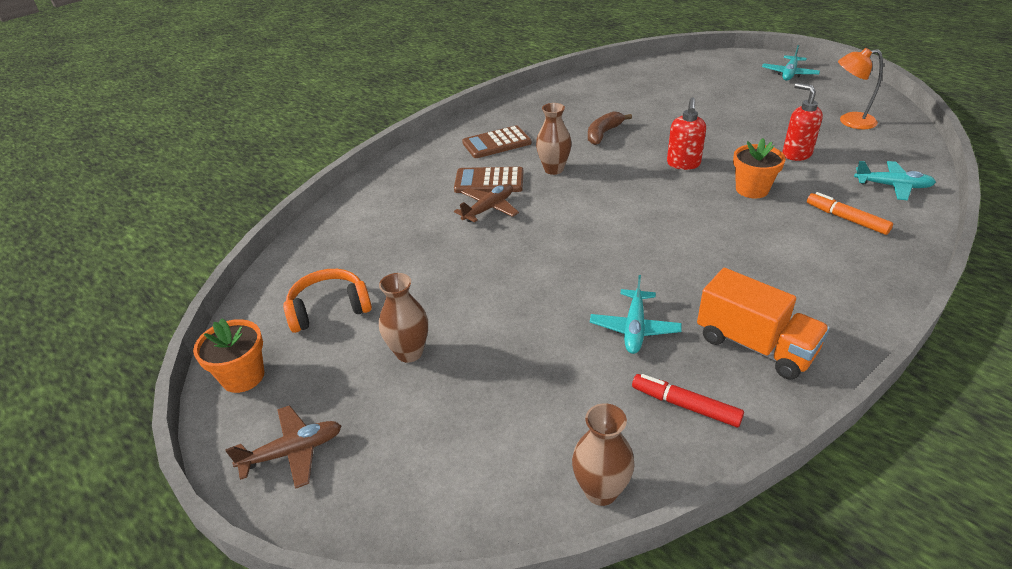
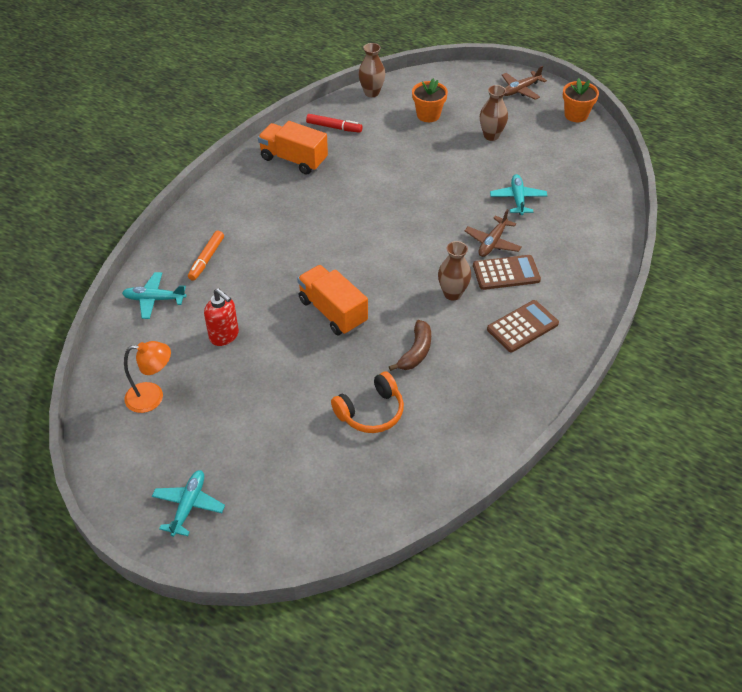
camera: 165 degrees right, 10 degrees up
(329, 309) = (558, 154): orange headphones -> orange headphones (371, 412)
(634, 328) = (363, 162): turquoise plane -> turquoise plane (517, 199)
(683, 164) = (332, 311): red soap dispenser -> orange truck
(752, 189) = (274, 284): orange flower pot -> orange flower pot (428, 115)
(846, 219) = (207, 259): orange marker -> orange marker turned 75 degrees clockwise

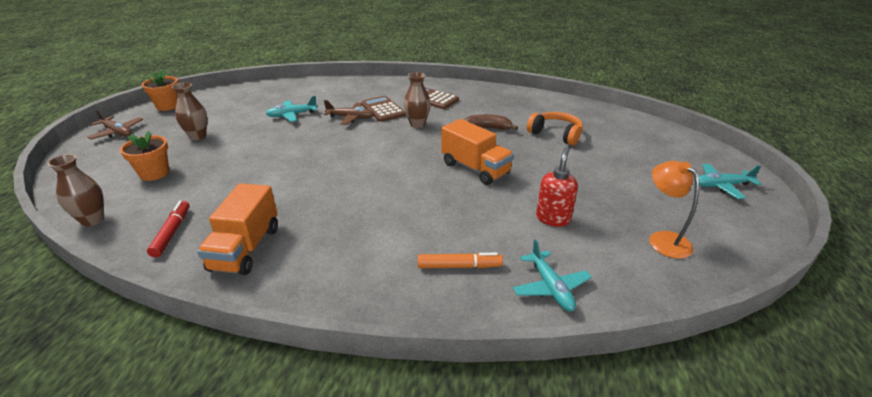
camera: 110 degrees left, 15 degrees down
(332, 311) = (475, 168): orange truck -> orange truck turned 75 degrees counterclockwise

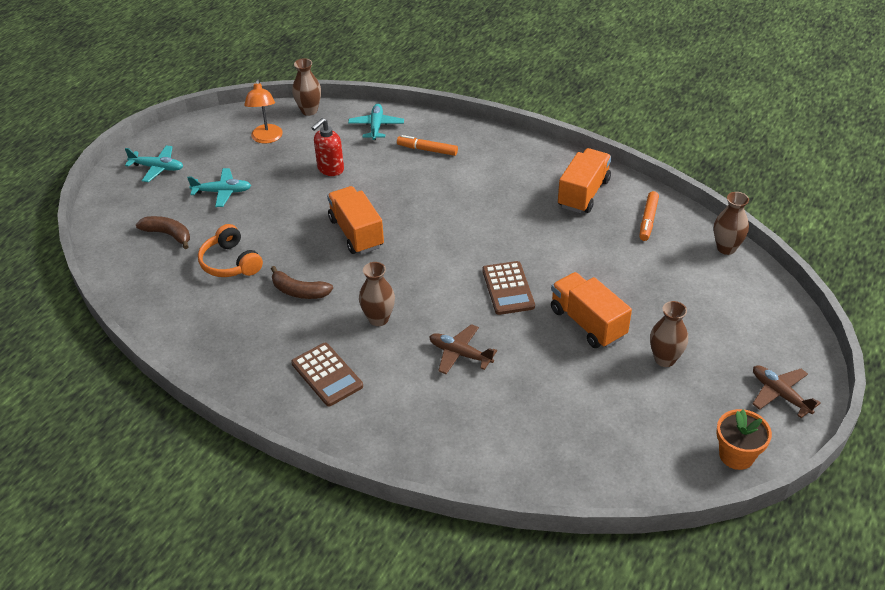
camera: 160 degrees left, 10 degrees up
(154, 173) = (694, 299): orange flower pot -> none
(171, 233) = (648, 220): red marker -> orange marker
(255, 145) = (587, 323): none -> orange truck
(292, 115) = (541, 380): turquoise plane -> turquoise plane (222, 192)
(383, 109) = (410, 364): brown calculator -> brown calculator (508, 288)
(627, 141) = (168, 234): none -> brown banana
(663, 292) = (309, 111): none -> brown vase

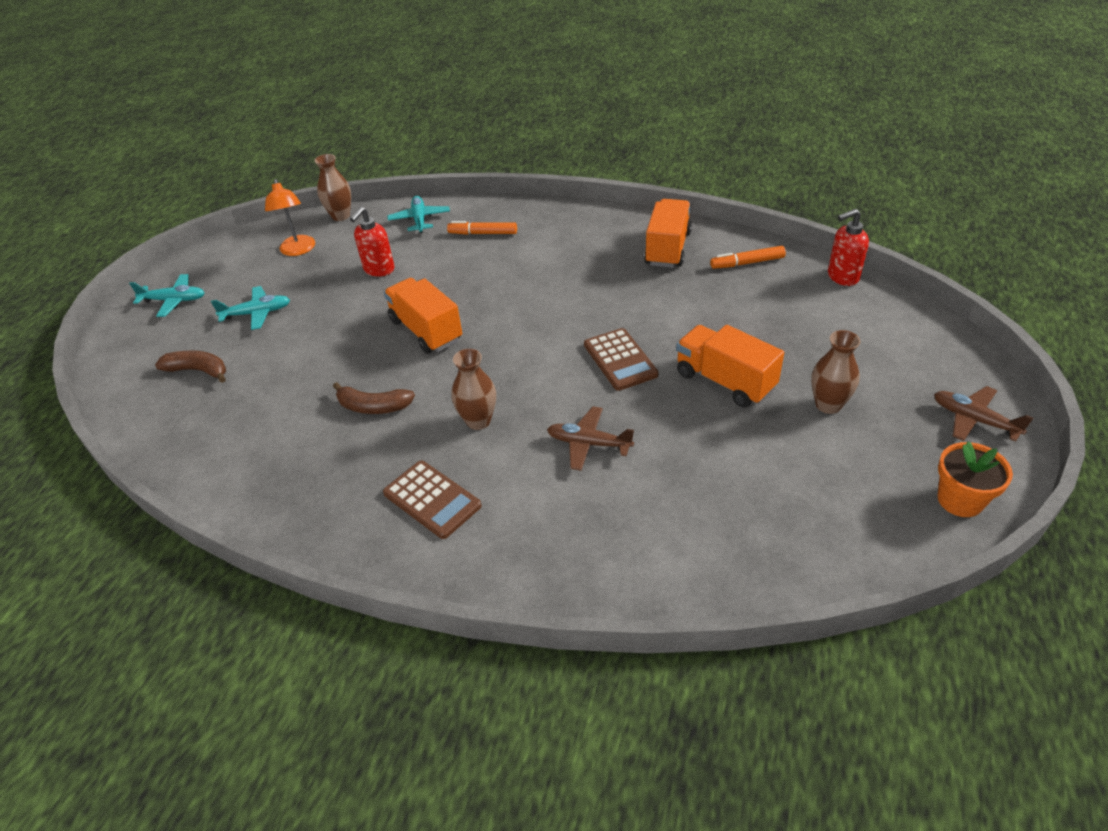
camera: 10 degrees left, 0 degrees up
(230, 262) = (281, 389): orange headphones -> none
(648, 220) = (747, 263): orange marker -> orange marker turned 75 degrees clockwise
(726, 248) = (842, 277): brown vase -> red soap dispenser

